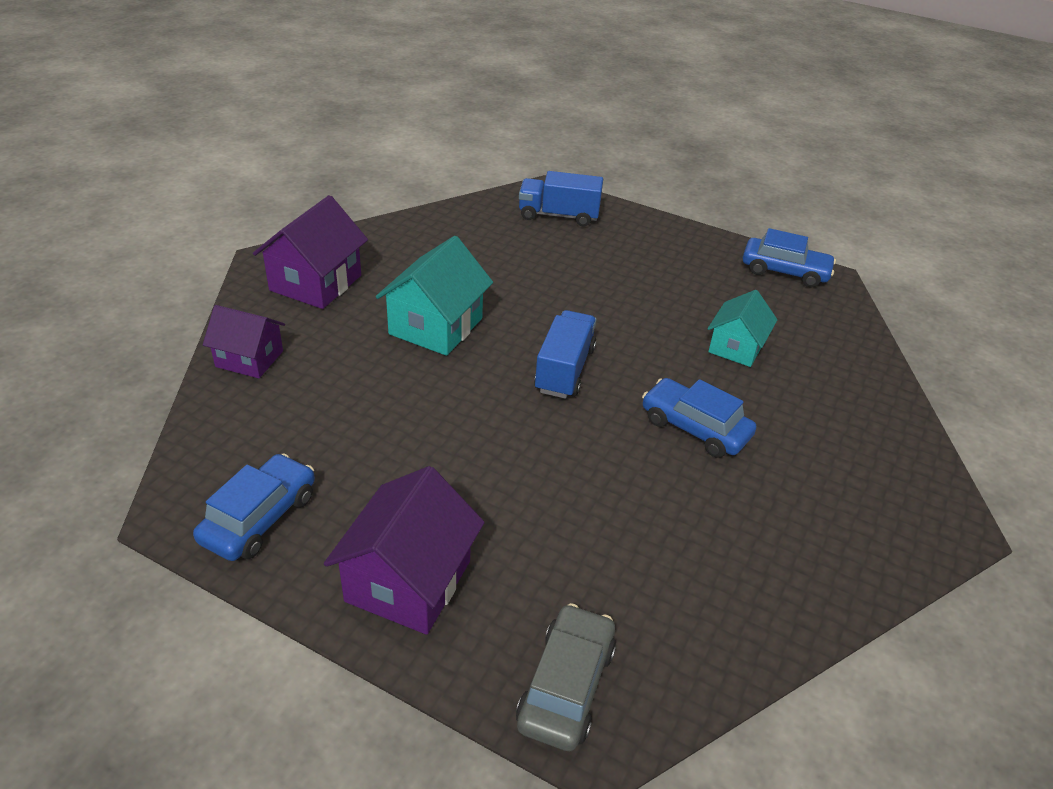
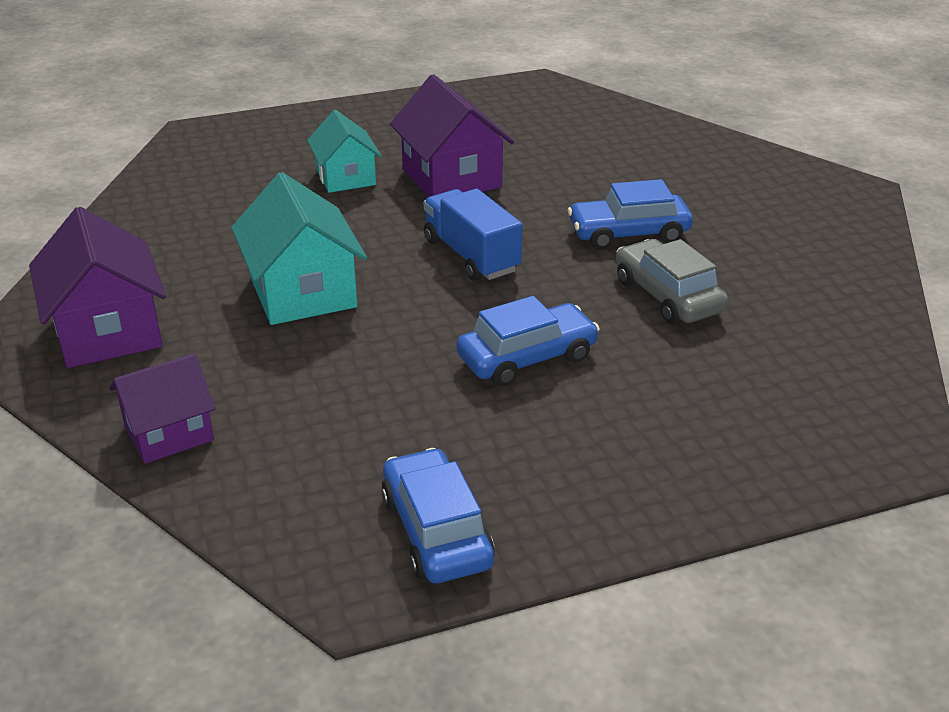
camera: 45 degrees left, 5 degrees down
(408, 581) = (631, 471): purple house -> purple house (451, 178)
(558, 215) = (246, 147): blue truck -> none
(566, 686) = (836, 441): grey car -> grey car (667, 296)
(736, 347) = (561, 164): turquoise house -> turquoise house (346, 177)
(784, 271) = (502, 94): blue car -> blue car (527, 357)

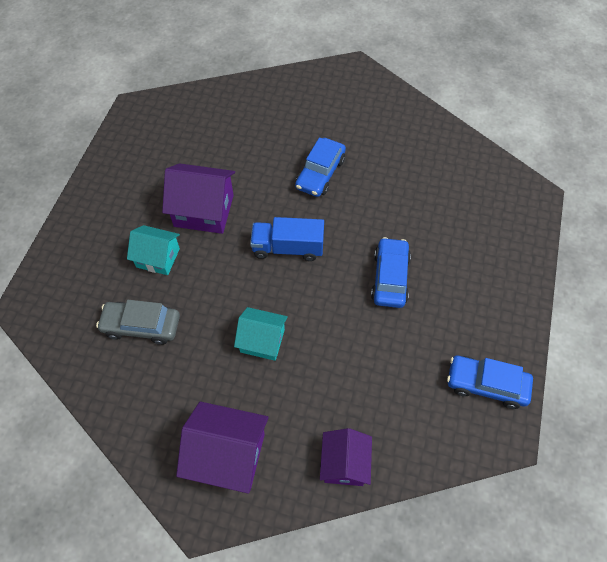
camera: 55 degrees left, 25 degrees up
(303, 292) = (262, 341): turquoise house -> turquoise house, size x0.65
(667, 296) = (382, 194): grey car -> grey car (141, 326)

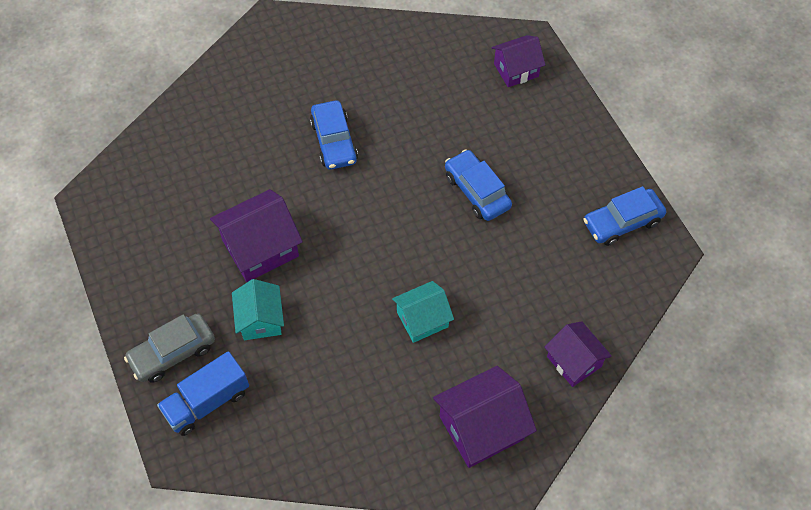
camera: 40 degrees left, 0 degrees up
(141, 326) = (306, 387): grey car -> grey car (173, 352)
(158, 258) = (260, 319): turquoise house -> turquoise house turned 75 degrees counterclockwise
(288, 248) = (369, 227): blue truck -> blue truck (207, 402)
(504, 210) = (516, 70): none -> purple house

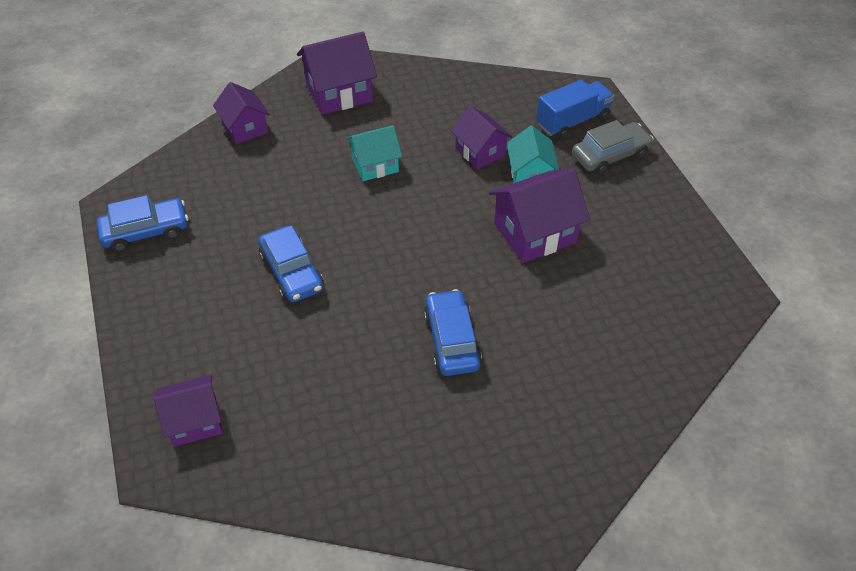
camera: 175 degrees left, 10 degrees down
(312, 347) = (480, 152): none -> purple house

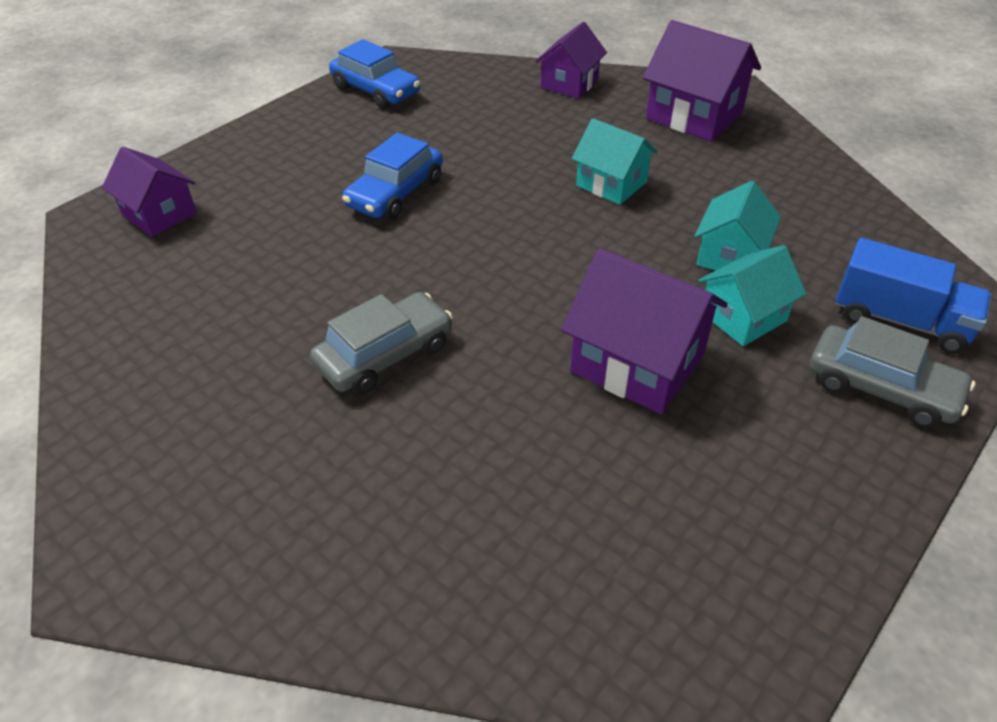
camera: 60 degrees right, 5 degrees down
(451, 340) = (385, 355): blue car -> grey car
(480, 152) = (730, 256): purple house -> turquoise house

